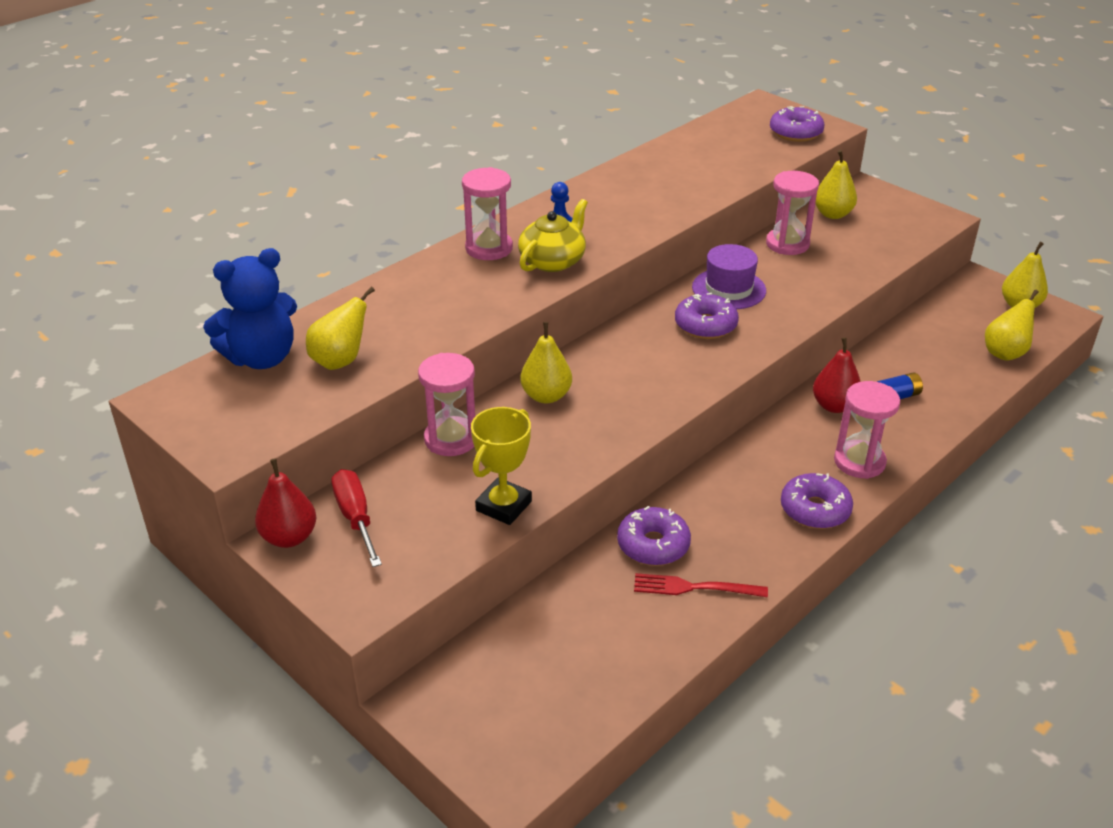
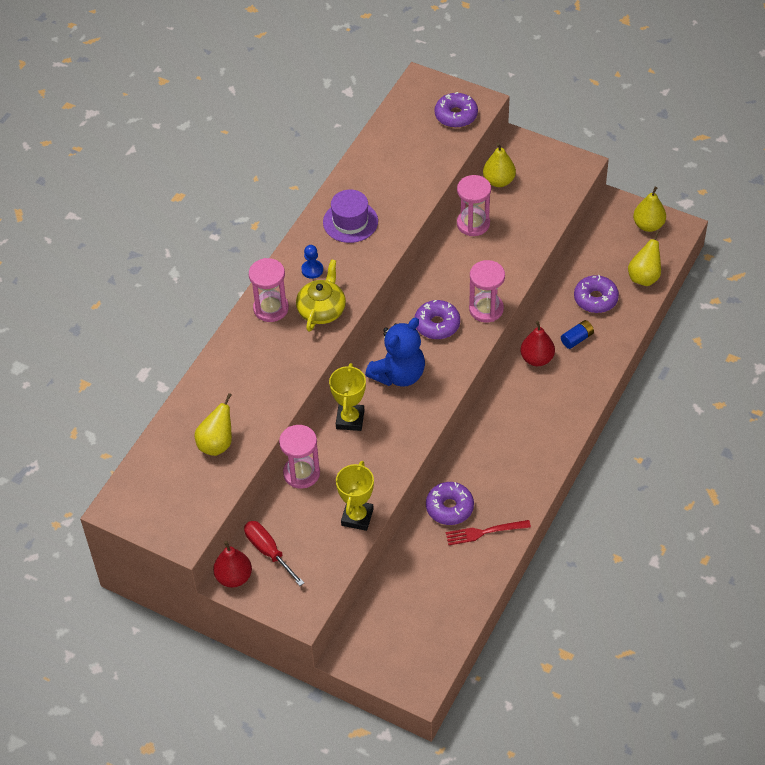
camera: 15 degrees left, 15 degrees up
(261, 358) = (162, 455): blue teddy bear -> blue teddy bear (399, 374)
(546, 396) = (350, 419): yellow pear -> yellow trophy
(729, 289) = (443, 283): purple hat -> purple hat (350, 222)
(815, 510) = (544, 452): purple donut -> purple donut (595, 299)
(859, 462) = (564, 404): pink hourglass -> pink hourglass (486, 309)

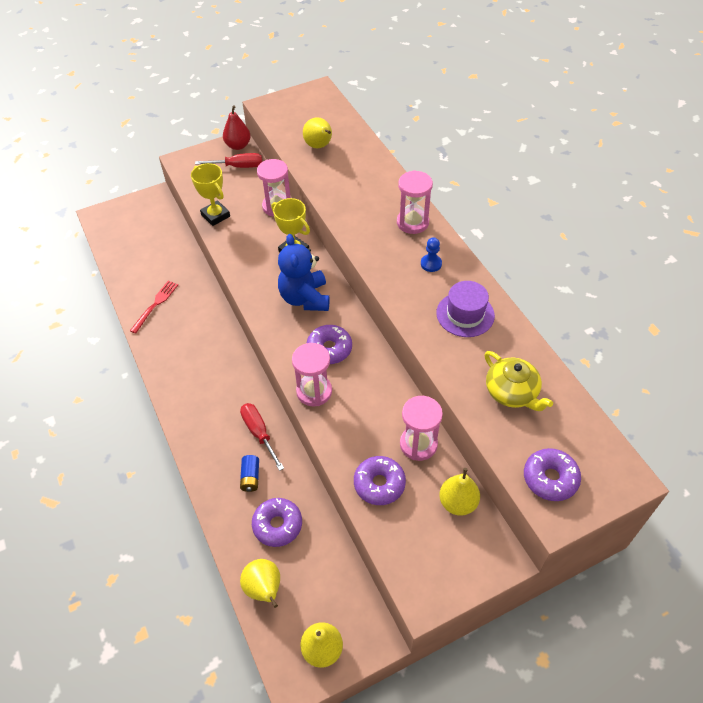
camera: 125 degrees right, 0 degrees up
(322, 310) = (384, 249): yellow teapot -> yellow teapot (512, 392)
(449, 507) = (193, 298): purple donut -> purple donut (379, 484)
(537, 359) = (259, 433): red pear -> red screwdriver

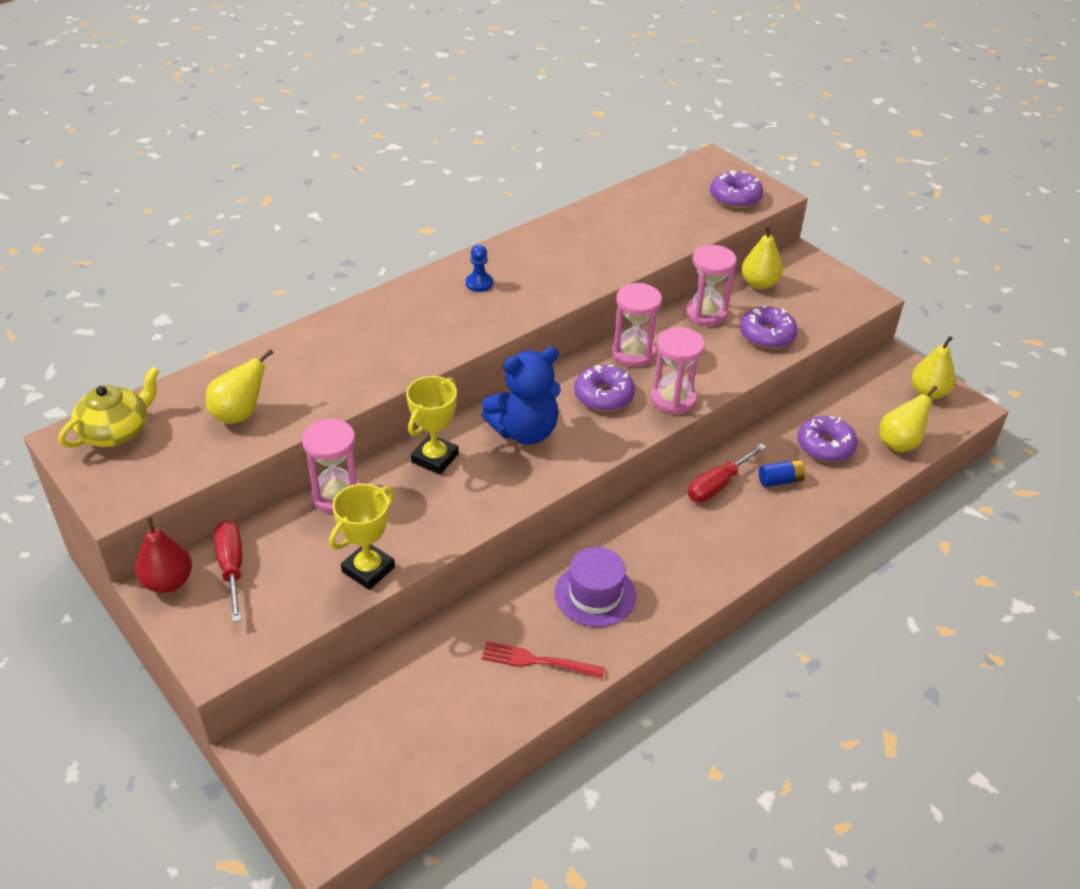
camera: 105 degrees left, 10 degrees down
(412, 222) = (406, 304): pink hourglass -> pink hourglass (633, 353)
(465, 314) = (553, 254): purple hat -> purple hat (595, 594)
(512, 392) = (648, 220): yellow teapot -> yellow teapot (116, 431)

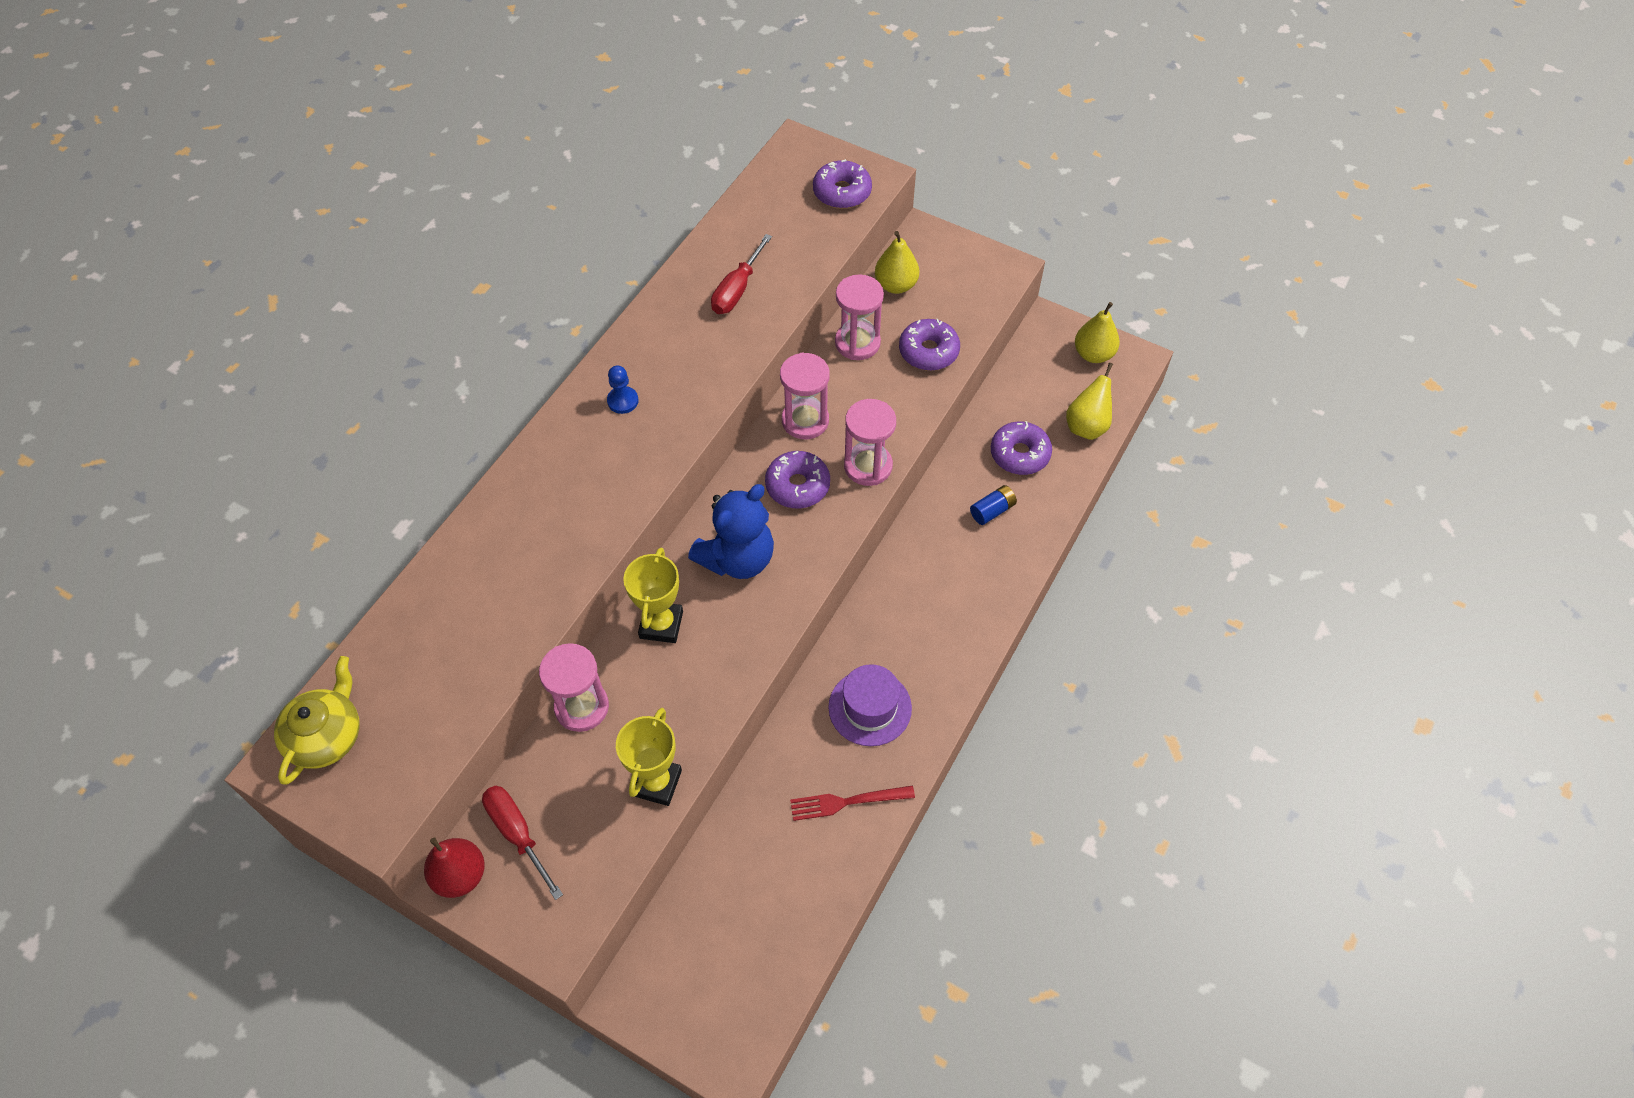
camera: 20 degrees left, 15 degrees up
(240, 414) = (450, 665): yellow pear -> none
(718, 485) = (935, 537): red screwdriver -> red screwdriver (737, 289)

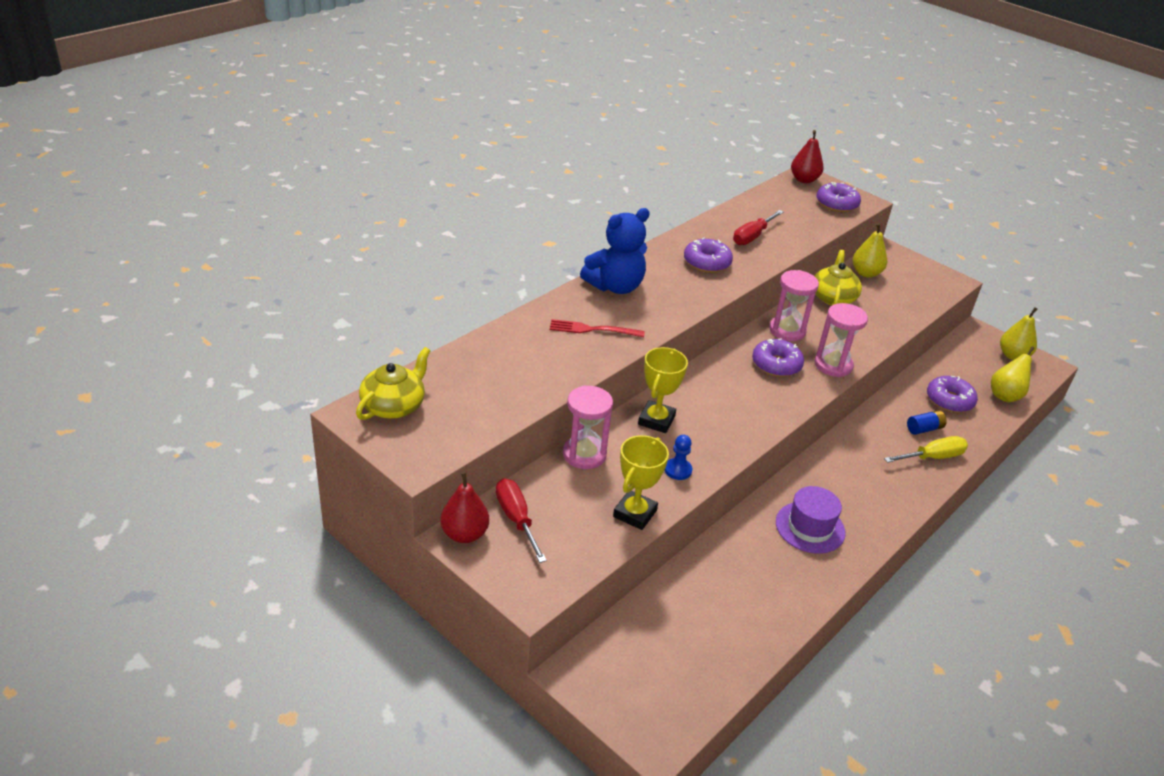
camera: 10 degrees right, 20 degrees down
(623, 401) = (658, 275): blue pawn -> blue pawn (678, 470)
(737, 558) = (723, 395): blue teddy bear -> blue teddy bear (615, 286)
(794, 154) = (804, 180): none -> red pear
(846, 802) = (782, 584): red fork -> red fork (592, 329)
(857, 343) = (833, 297): pink hourglass -> yellow teapot
(928, 351) = (887, 312): purple donut -> purple donut (707, 262)
(1005, 555) = (932, 457): none -> yellow screwdriver

